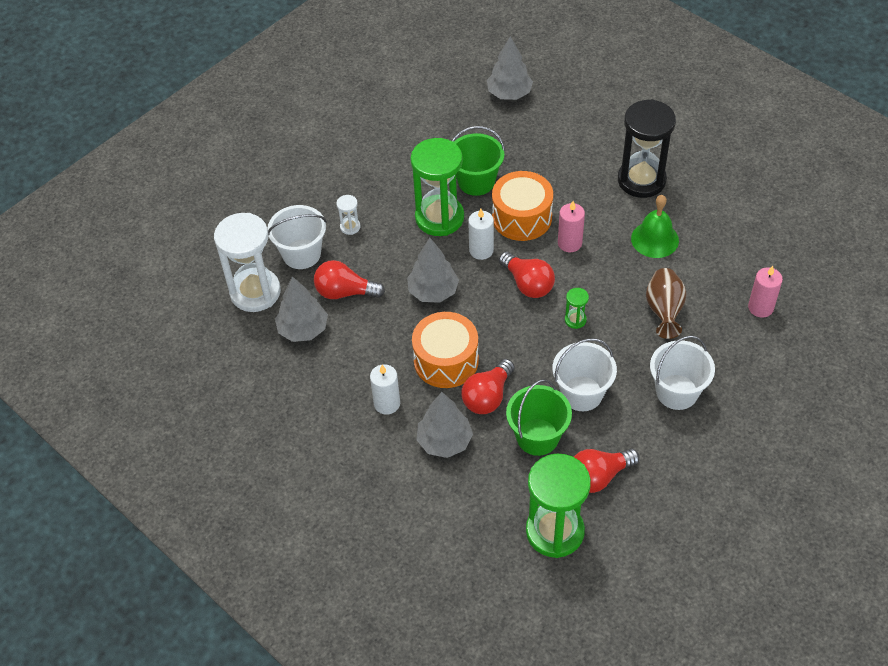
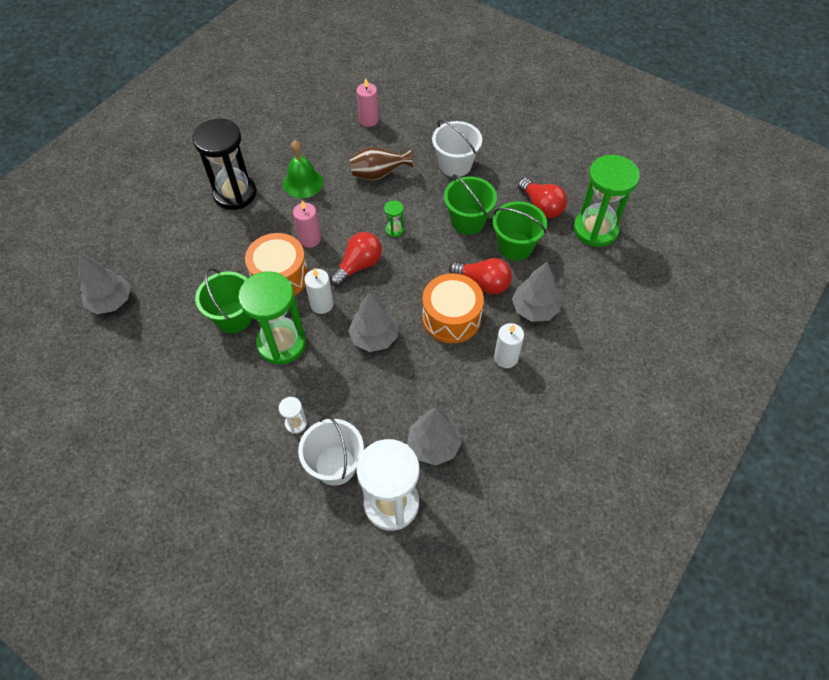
camera: 100 degrees left, 5 degrees up
(345, 292) = (382, 414): red light bulb -> none
(582, 393) = (468, 221): white bucket -> green bucket

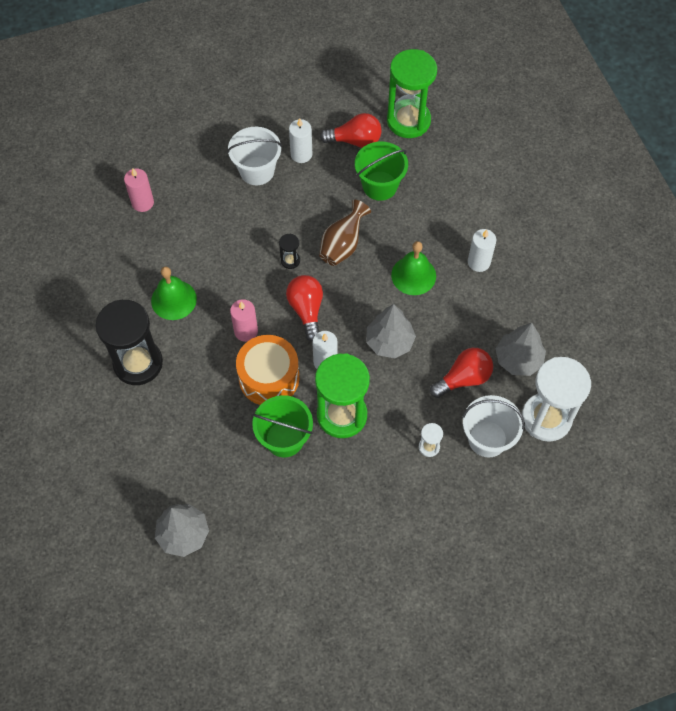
camera: 55 degrees left, 5 degrees up
(379, 174) = (217, 234): brown vase -> brown vase (342, 245)
(394, 230) = (290, 260): green hourglass -> black hourglass
(451, 318) = (413, 275): orange drum -> green bell
(468, 221) = (326, 201): green bucket -> none
(483, 283) = (398, 231): red light bulb -> red light bulb (463, 378)
(495, 182) = (301, 154): none -> white candle
(534, 309) = (450, 213): grey tree -> none

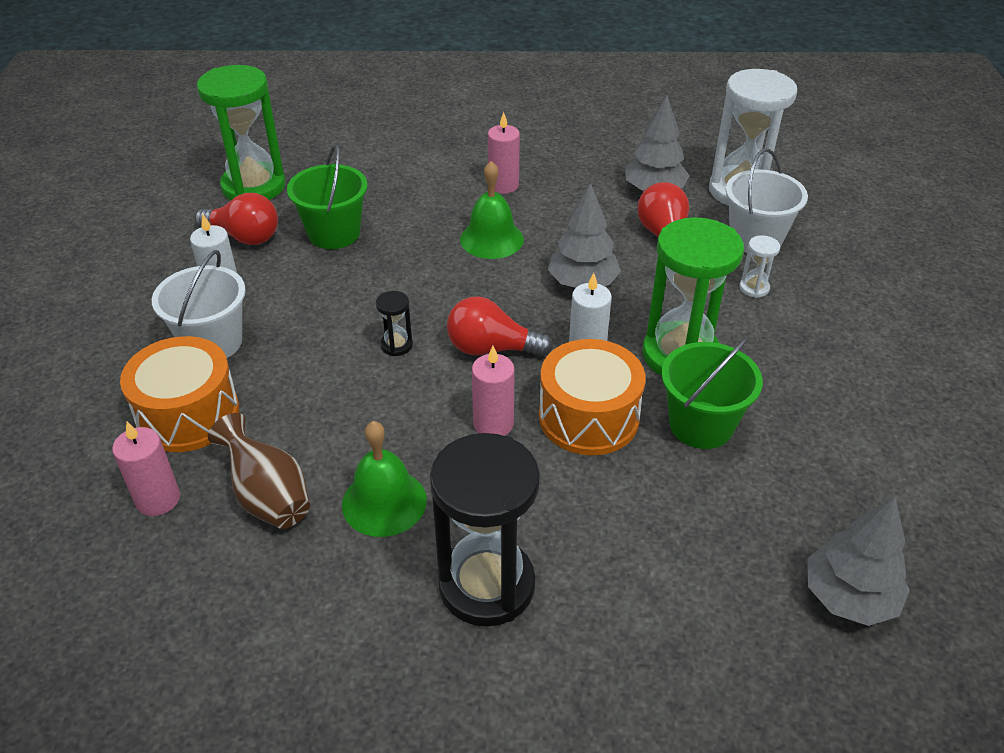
camera: 70 degrees left, 20 degrees down
(201, 187) = (188, 414): none -> orange drum
(342, 245) = (405, 288): brown vase -> brown vase (268, 497)
(355, 140) = (244, 237): red light bulb -> red light bulb turned 90 degrees clockwise
(479, 262) = (503, 185): white candle -> pink candle

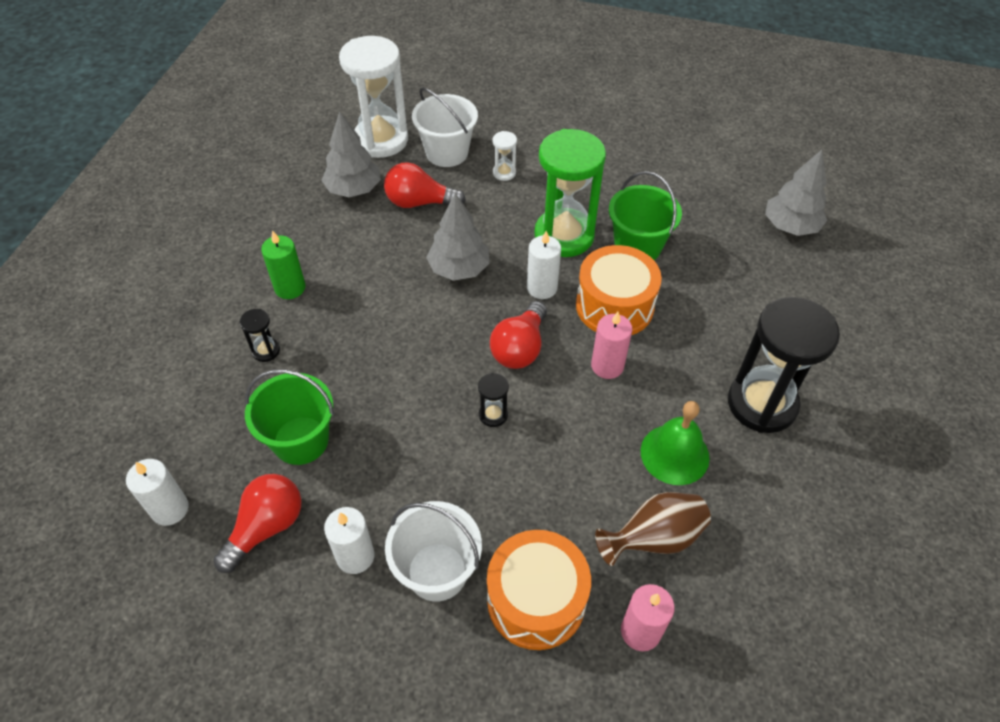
camera: 75 degrees left, 10 degrees up
(254, 187) = (170, 509): green hourglass -> white candle
(424, 191) = (266, 351): none -> black hourglass
(491, 239) = (370, 315): green bell -> none
(503, 185) = (290, 288): pink candle -> green candle

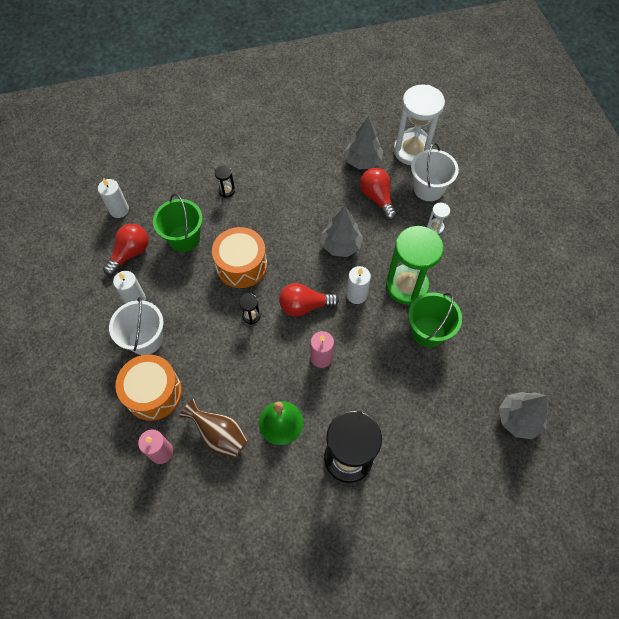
camera: 60 degrees right, 10 degrees up
(266, 527) = (130, 253): red light bulb -> red light bulb turned 60 degrees counterclockwise
(290, 288) = (272, 176): green candle -> none
(614, 306) = (369, 341): orange drum -> orange drum (241, 265)

